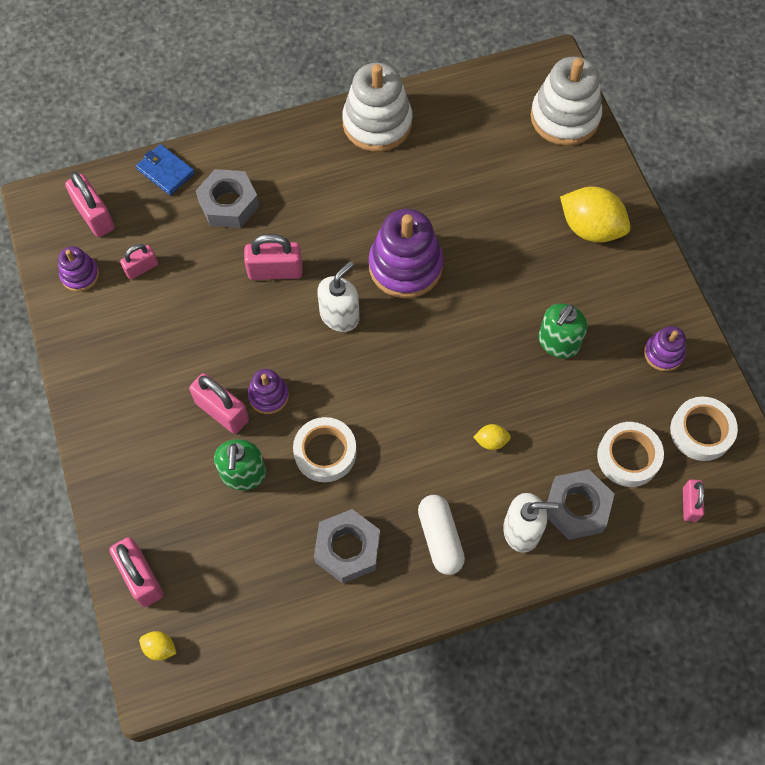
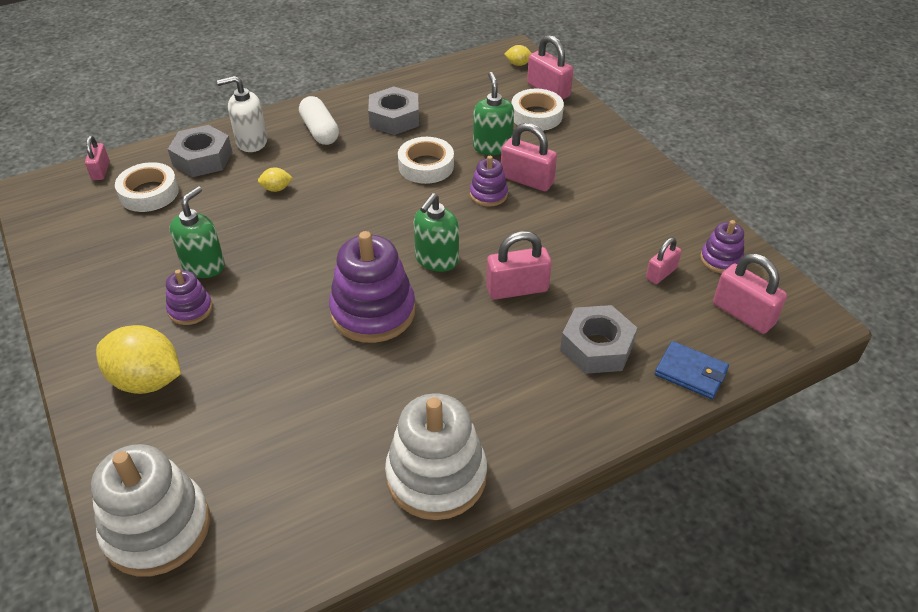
camera: 170 degrees right, 20 degrees down
(340, 315) = (436, 260): white soap dispenser -> green soap dispenser
(663, 353) = (91, 270): purple stacking toy -> purple stacking toy (190, 309)
(701, 431) = (73, 217): white tape -> white tape (536, 115)

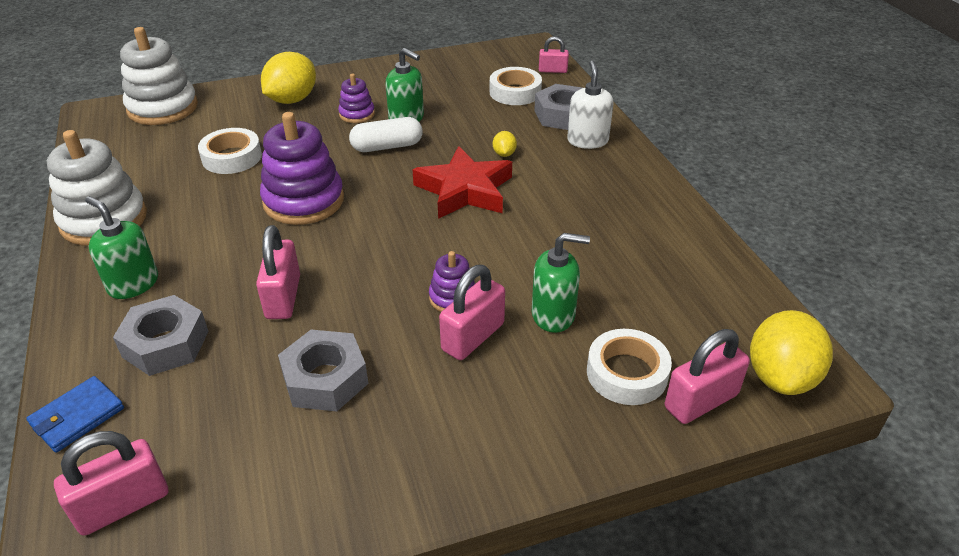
camera: 100 degrees right, 5 degrees down
(320, 131) = (603, 182): white capsule -> white capsule (387, 146)
(341, 206) = (464, 190): none -> red star
(394, 118) = (626, 237): grey nut -> grey nut (325, 379)
(426, 166) = (522, 253): white tape -> white tape (232, 157)
(436, 260) = (355, 245): green soap dispenser -> green soap dispenser (133, 284)
(518, 64) = (781, 377): yellow lemon -> yellow lemon, size x2.22
(661, 273) = (241, 434): pink padlock -> none
(721, 259) = (231, 515): purple stacking toy -> none

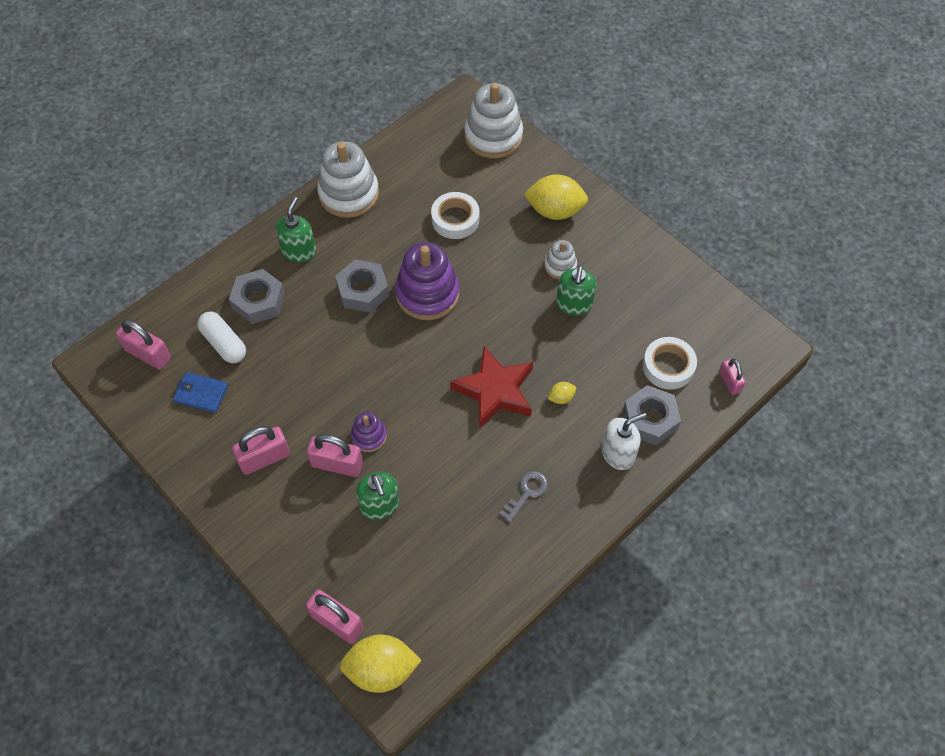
camera: 65 degrees right, 20 degrees up
(77, 416) = (191, 295): blue wallet -> blue wallet (201, 394)
(283, 297) = (324, 338): pink padlock -> pink padlock (264, 458)
(325, 379) = (266, 399): grey nut -> grey nut (363, 291)
(357, 114) = (560, 266): purple stacking toy -> white stacking toy
(387, 146) = (525, 310): white capsule -> white capsule (224, 343)
(599, 204) = (526, 493): none -> grey key
(627, 373) = (343, 569): white tape -> none

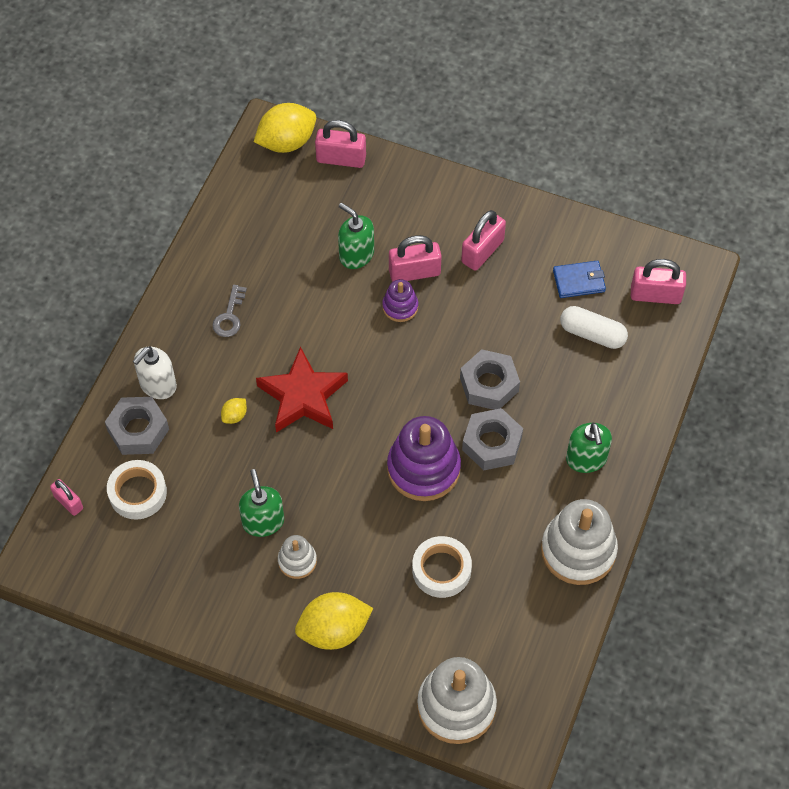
camera: 155 degrees right, 0 degrees up
(258, 301) = (589, 389): grey nut -> grey nut (489, 384)

